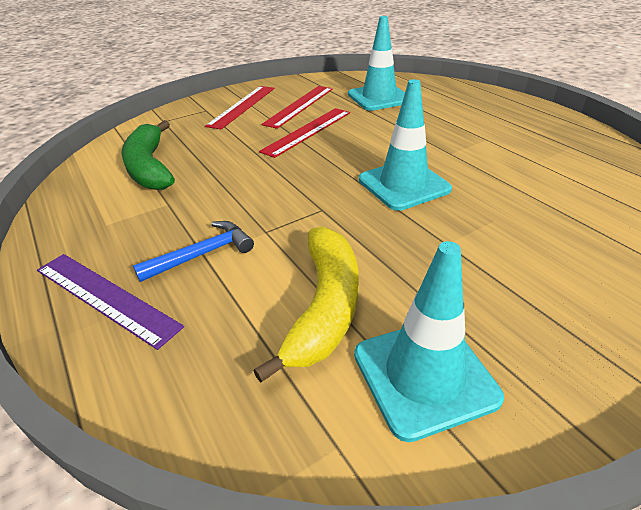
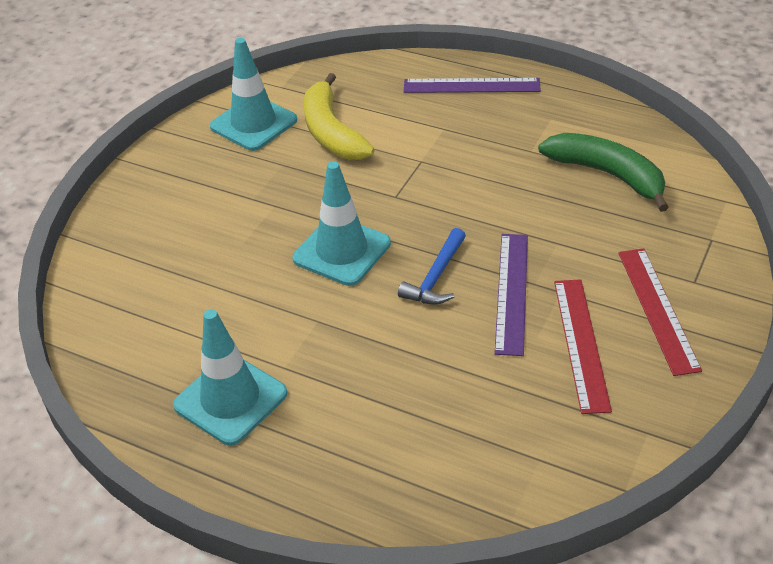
camera: 150 degrees right, 5 degrees up
(202, 254) = (446, 128): blue hammer -> blue hammer (436, 277)
(308, 131) = (511, 292): red ruler -> purple ruler
(379, 98) = (486, 417): turquoise traffic cone -> turquoise traffic cone (230, 399)

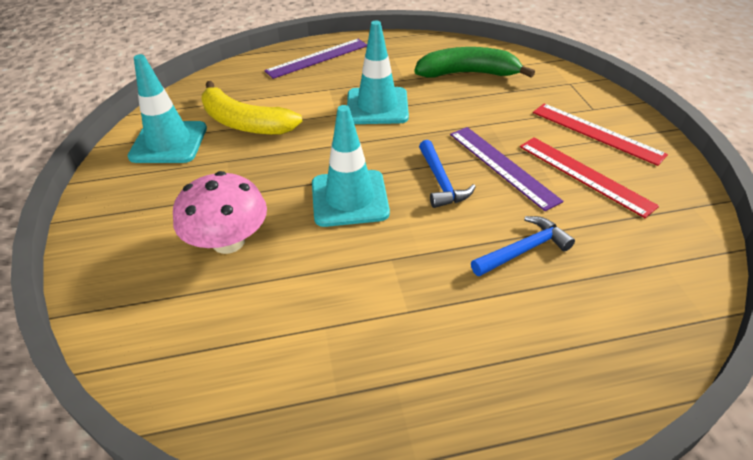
camera: 40 degrees left, 0 degrees up
(216, 239) = (228, 241): none -> pink mushroom
(230, 399) = (393, 369): turquoise traffic cone -> turquoise traffic cone (377, 106)
(431, 375) = (523, 250): none -> blue hammer

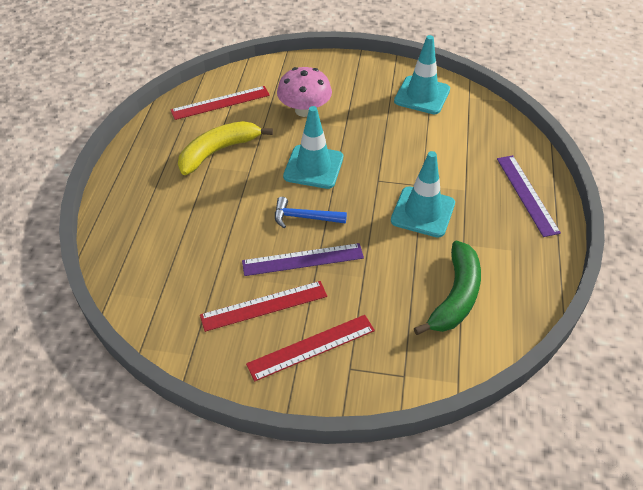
camera: 110 degrees right, 5 degrees up
(235, 361) = (220, 102): none -> red ruler
(244, 123) = (431, 133): yellow banana -> yellow banana (218, 151)
(523, 250) = (216, 233): blue hammer -> none

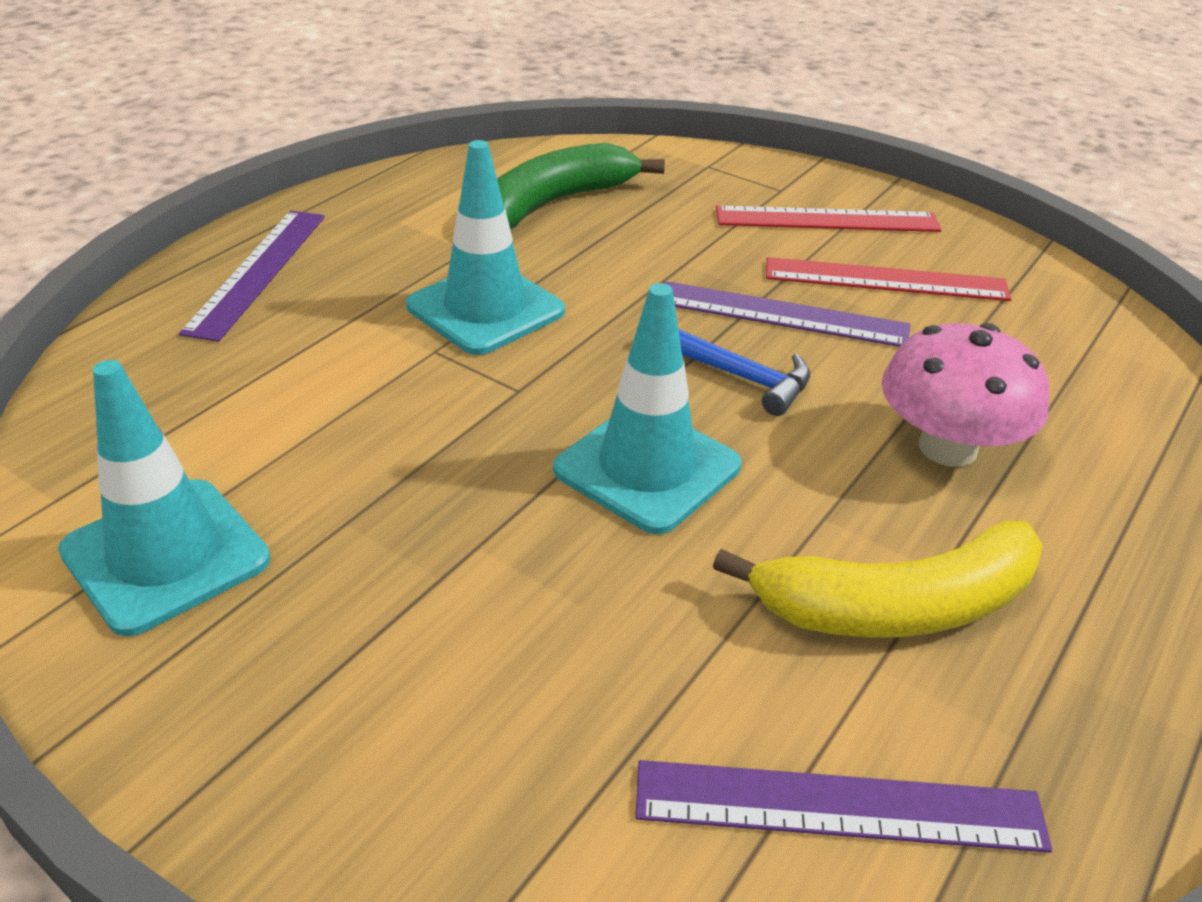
camera: 155 degrees left, 10 degrees down
(220, 102) = (839, 807): red ruler -> purple ruler
(304, 110) = (556, 648): pink mushroom -> pink mushroom (948, 447)

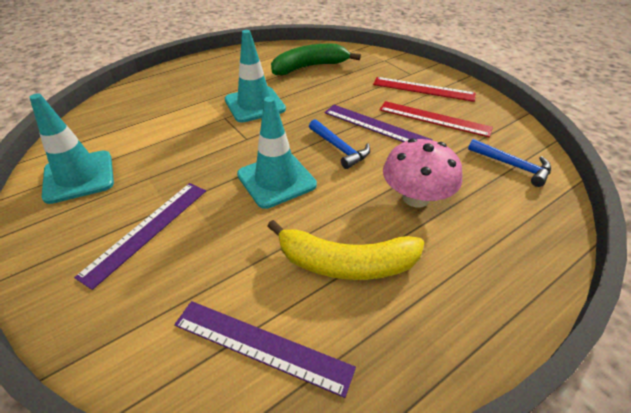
camera: 20 degrees right, 5 degrees up
(257, 271) = (181, 78): purple ruler -> purple ruler (146, 230)
(1083, 350) = (512, 166): none -> blue hammer

